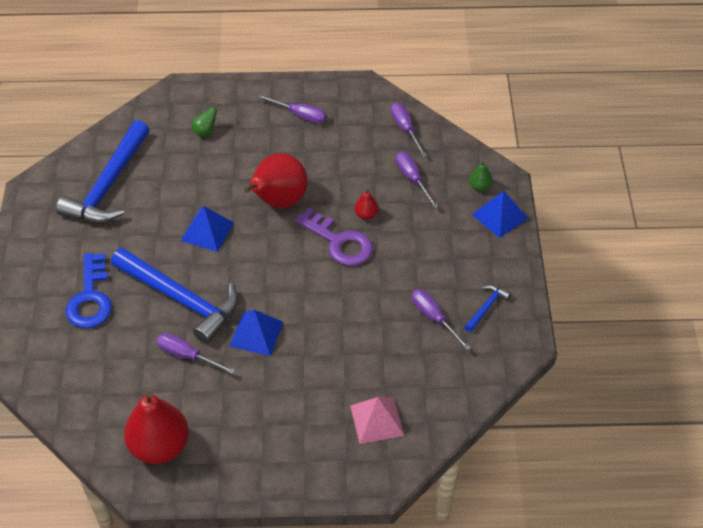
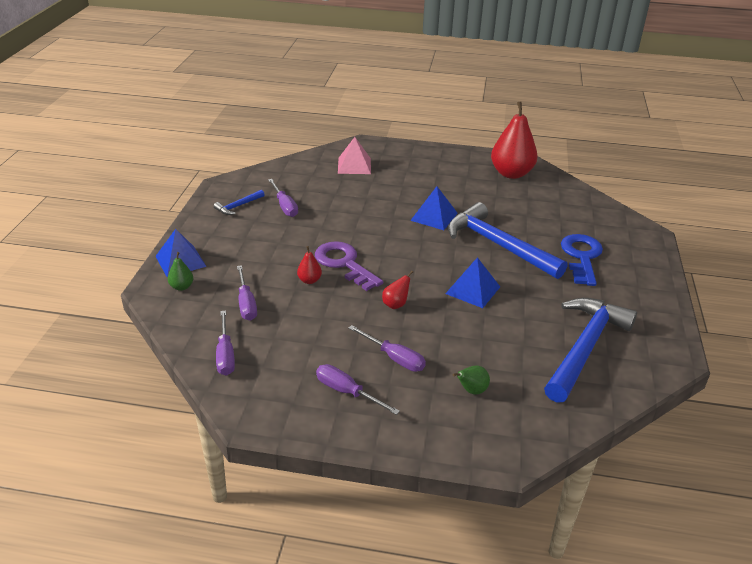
camera: 170 degrees left, 15 degrees down
(187, 356) = (492, 212): purple screwdriver -> purple screwdriver (394, 358)
(278, 201) = (395, 304): red pear -> red pear, size x0.44

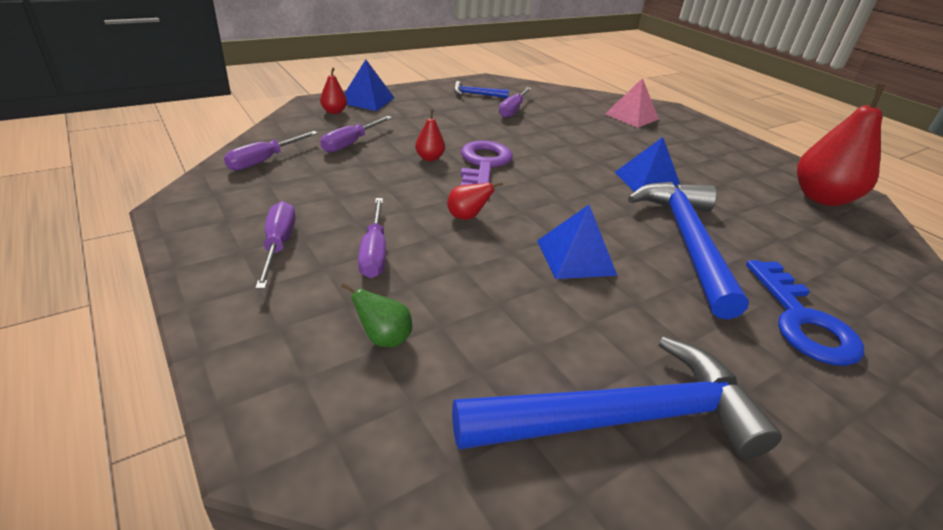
camera: 45 degrees right, 0 degrees up
(182, 287) = (334, 112): green pear -> red pear
(581, 257) = (802, 320): blue key -> blue key turned 120 degrees clockwise

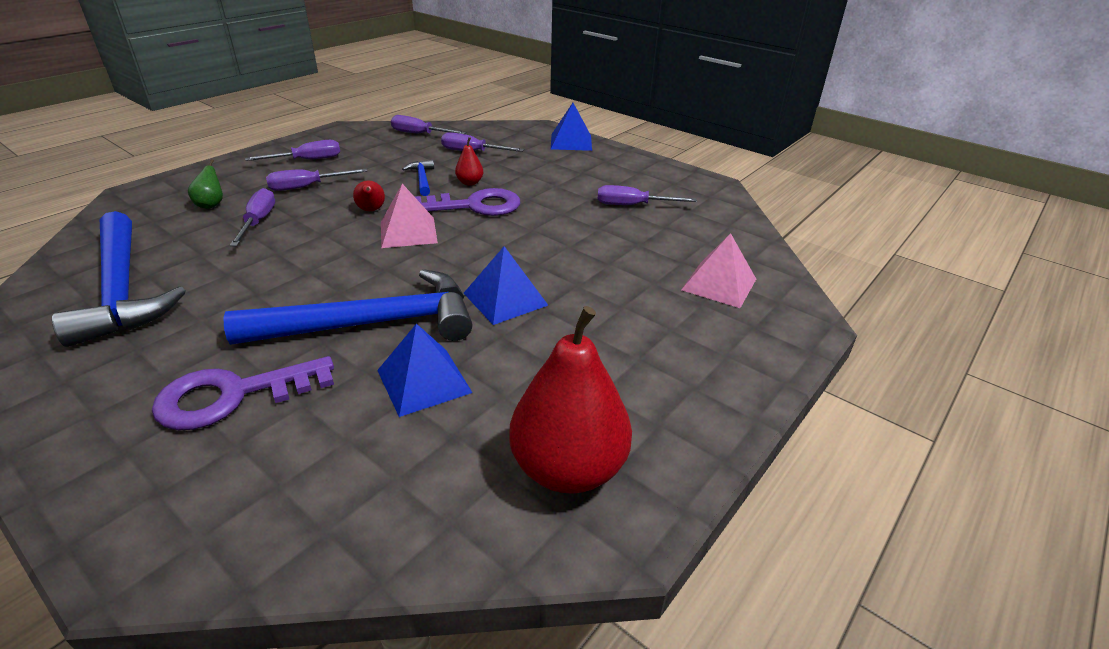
camera: 75 degrees right, 0 degrees up
(334, 112) = (529, 136): red pear -> none
(462, 296) = (258, 222): none -> purple screwdriver
(476, 94) = (654, 182): blue hammer -> blue hammer (422, 179)
(525, 203) = (408, 232): none -> pink pyramid
(575, 257) = (322, 262): blue pyramid -> blue pyramid (424, 381)
(802, 320) = (233, 396): blue key -> purple key

